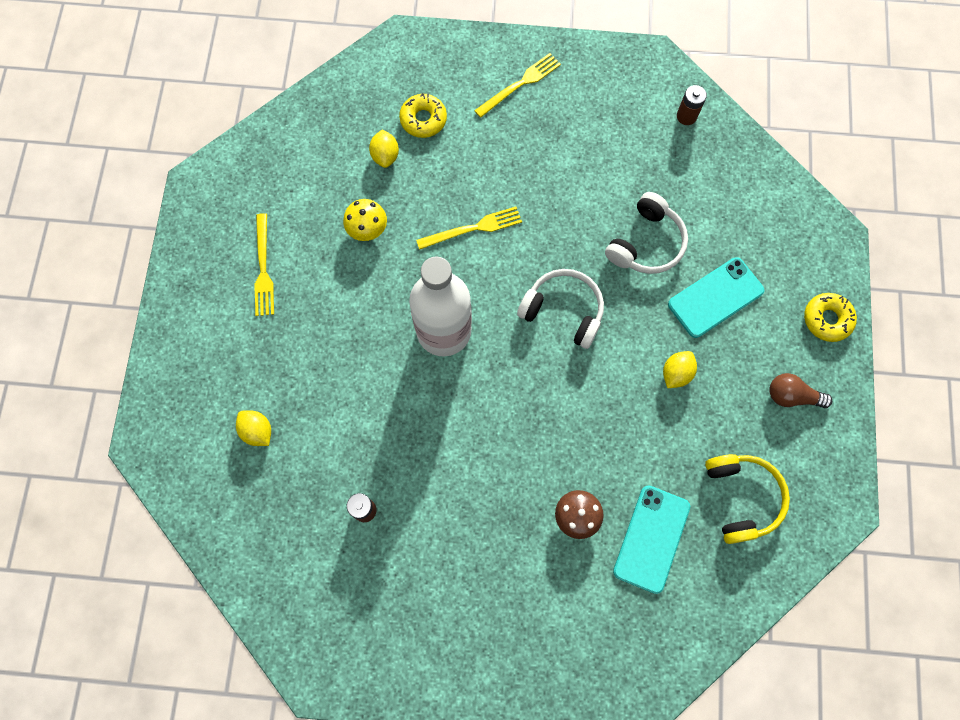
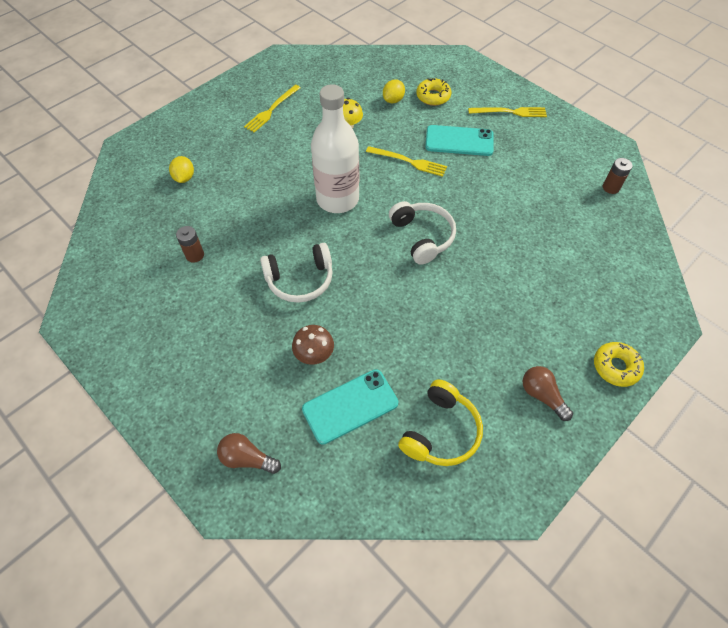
camera: 40 degrees right, 15 degrees down
(612, 659) = (247, 458): none -> brown light bulb
(646, 243) = (516, 236): white headphones -> white headphones (300, 280)
(676, 373) = (466, 321): yellow lemon -> none
(715, 297) = (537, 297): turquoise phone -> turquoise phone (459, 141)

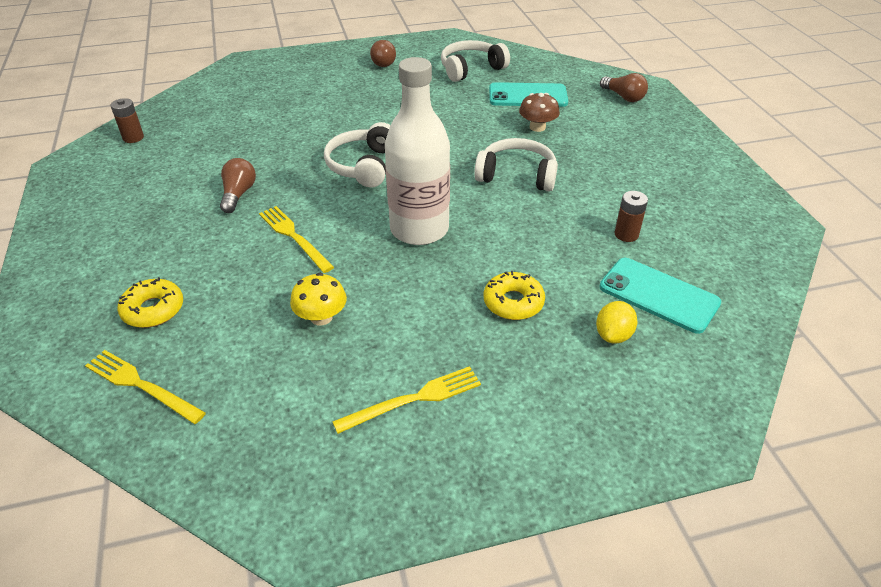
camera: 150 degrees left, 15 degrees down
(393, 100) = (213, 329): yellow lemon -> none
(441, 431) = (471, 69): yellow headphones -> white headphones
(459, 141) = (206, 236): turquoise phone -> turquoise phone (658, 295)
(477, 175) = (238, 194): none -> brown light bulb
(510, 112) = (96, 244): yellow fork -> yellow fork (141, 385)
(615, 367) = (315, 57): yellow donut -> yellow donut (513, 302)

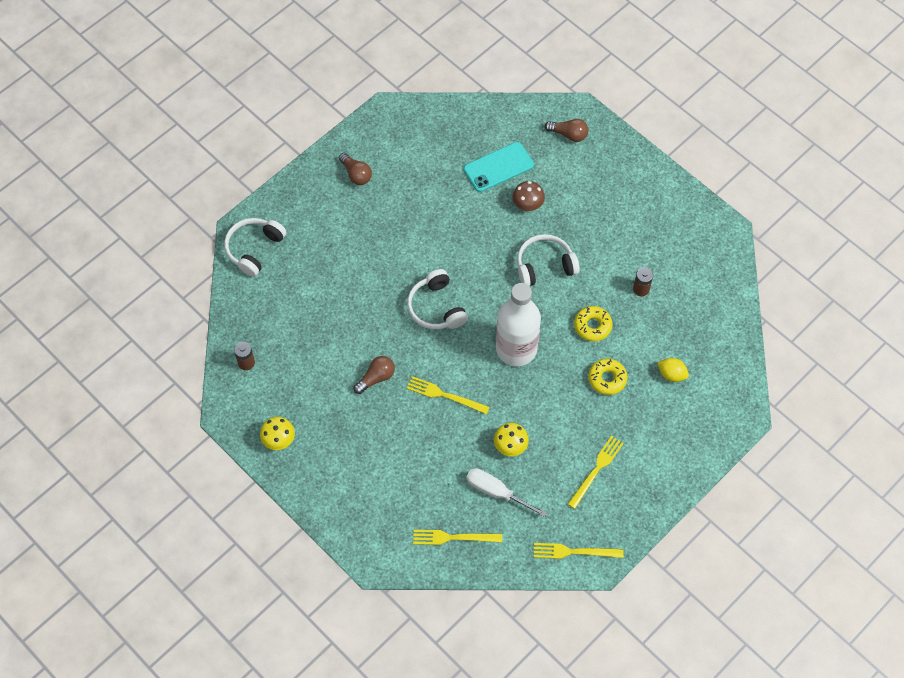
camera: 30 degrees left, 20 degrees up
(81, 202) = (278, 439): none -> yellow mushroom
(153, 310) = (412, 491): yellow donut -> yellow donut (592, 326)
(238, 194) = (376, 378): brown light bulb -> brown light bulb turned 75 degrees clockwise
(252, 360) = (496, 492): none -> white screwdriver
(284, 496) = (574, 552): none -> yellow fork
(471, 69) = (433, 151): white headphones -> white headphones (254, 249)
(613, 335) = (671, 374): yellow lemon -> yellow lemon turned 60 degrees counterclockwise
(658, 295) = (681, 332): turquoise phone -> none

